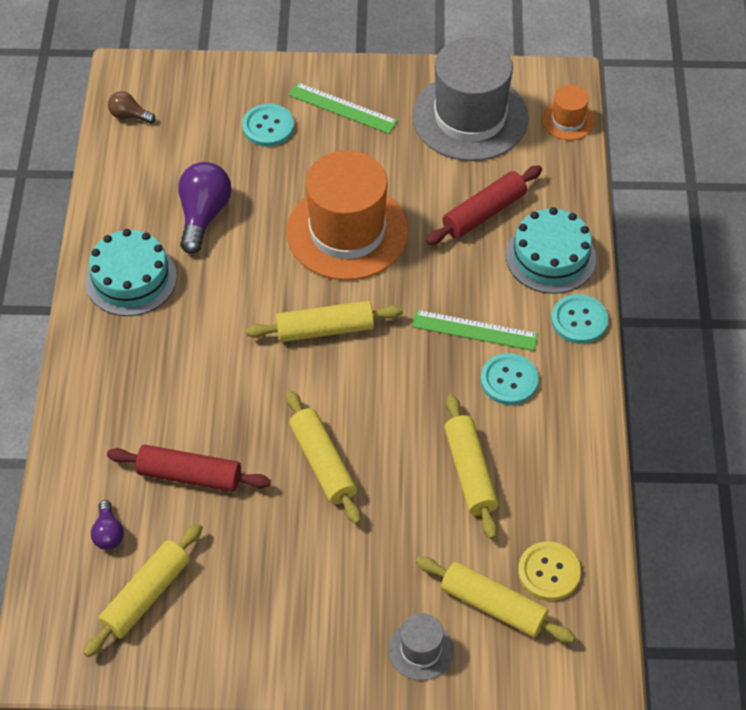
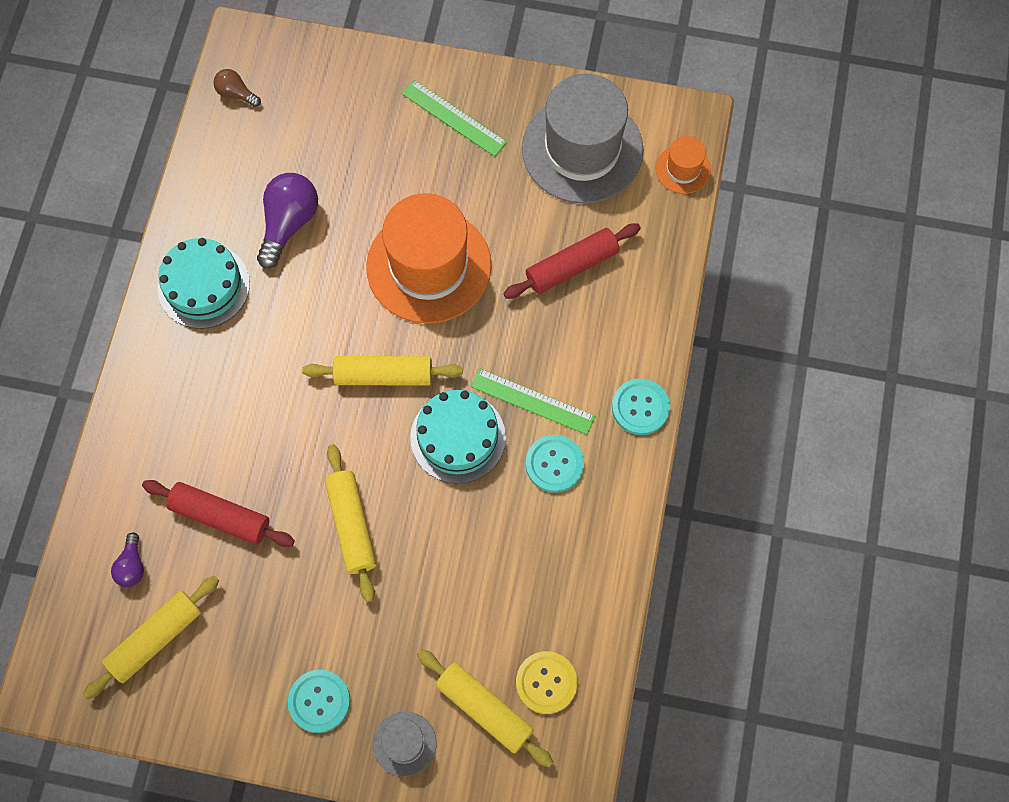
camera: 10 degrees right, 15 degrees up
(268, 126) = (373, 128): turquoise button -> turquoise button (319, 701)
(469, 472) = (493, 560): yellow rolling pin -> none
(550, 257) = (628, 329): turquoise cake -> turquoise cake (458, 437)

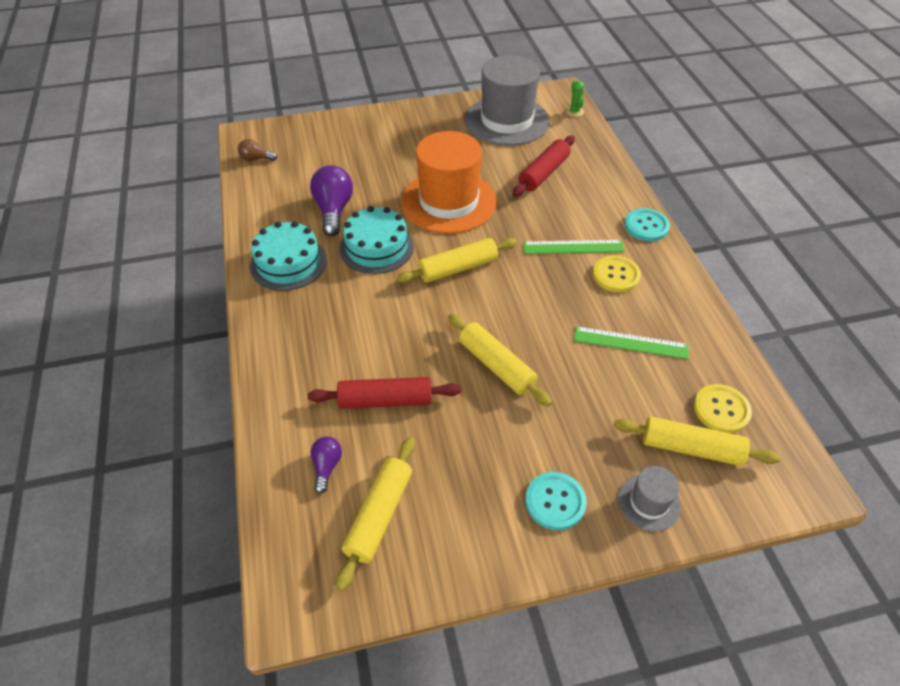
camera: 25 degrees left, 20 degrees down
(132, 566) = (327, 466): purple light bulb -> purple light bulb turned 150 degrees counterclockwise
(453, 118) = (414, 129): green ruler -> green ruler (630, 343)
(458, 437) = (537, 284): turquoise cake -> turquoise cake (376, 247)
(554, 464) = (616, 275): turquoise button -> yellow button
(683, 169) = (574, 112): orange hat -> green cactus

